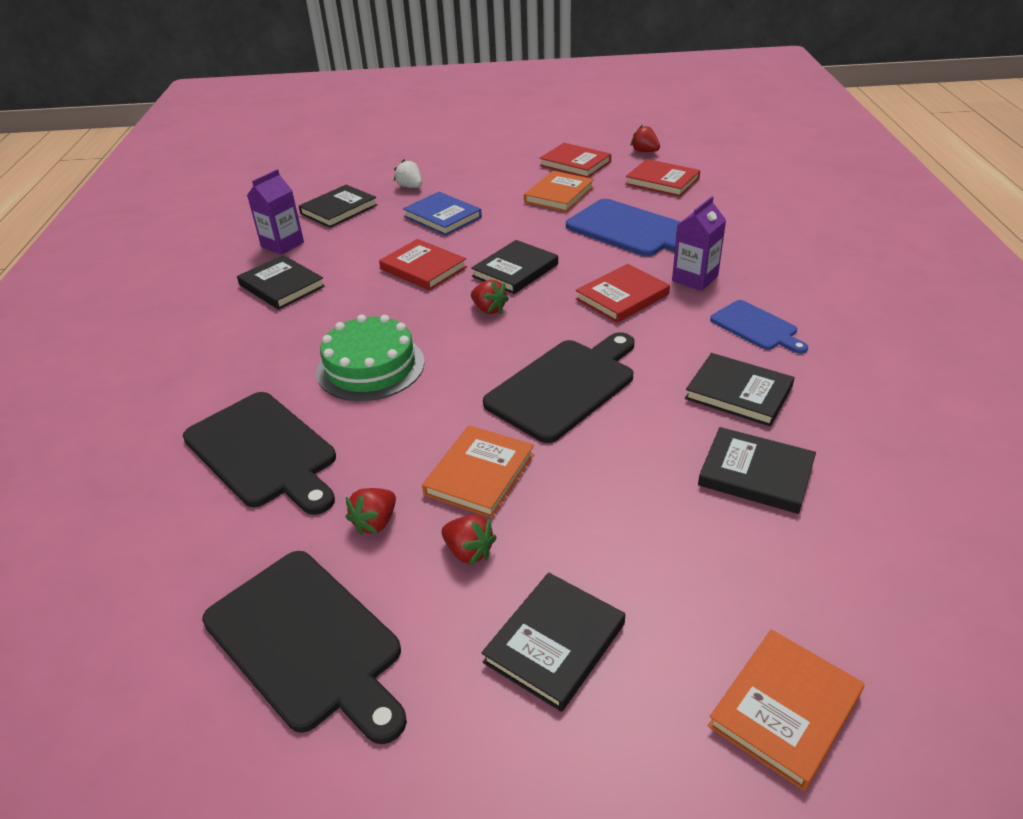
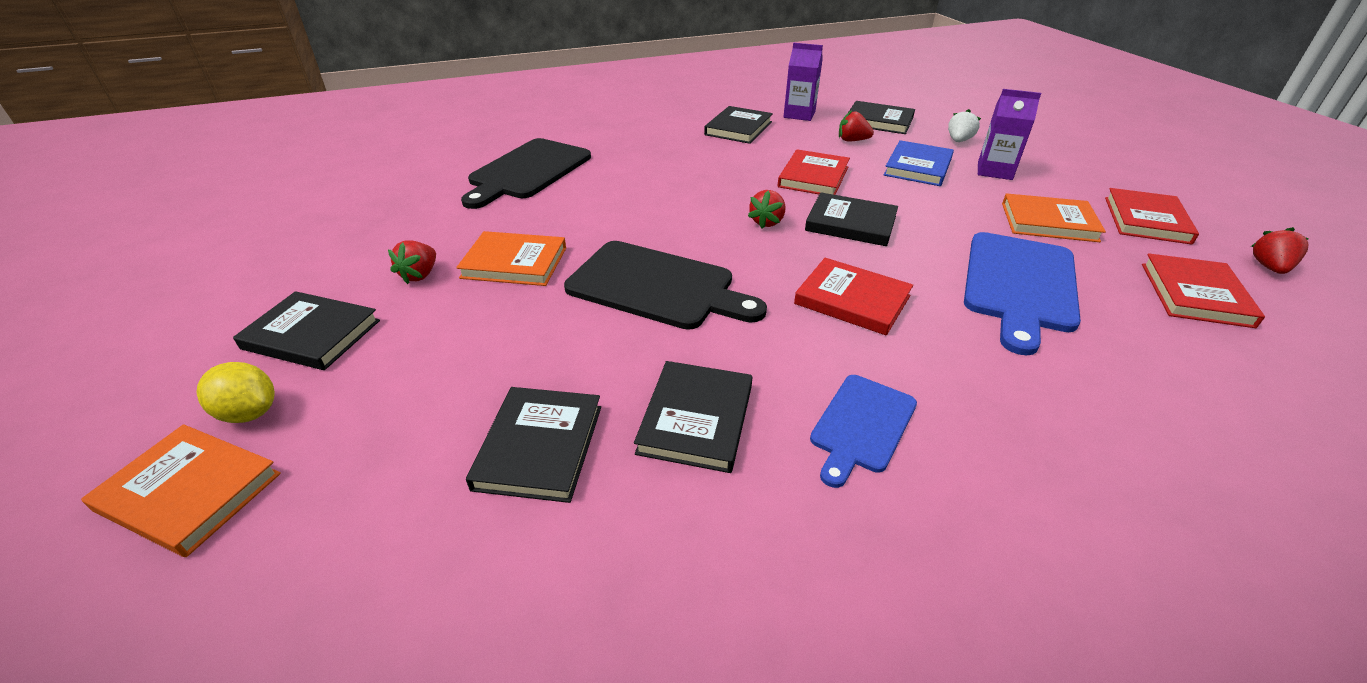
camera: 70 degrees right, 0 degrees up
(307, 642) = (338, 230): black cutting board -> none
(370, 366) = (645, 186): green cake -> none
(375, 522) = (454, 229): red strawberry -> red strawberry (852, 140)
(679, 680) = (249, 413): none -> yellow lemon
(695, 278) = (944, 354): purple carton -> purple carton (994, 171)

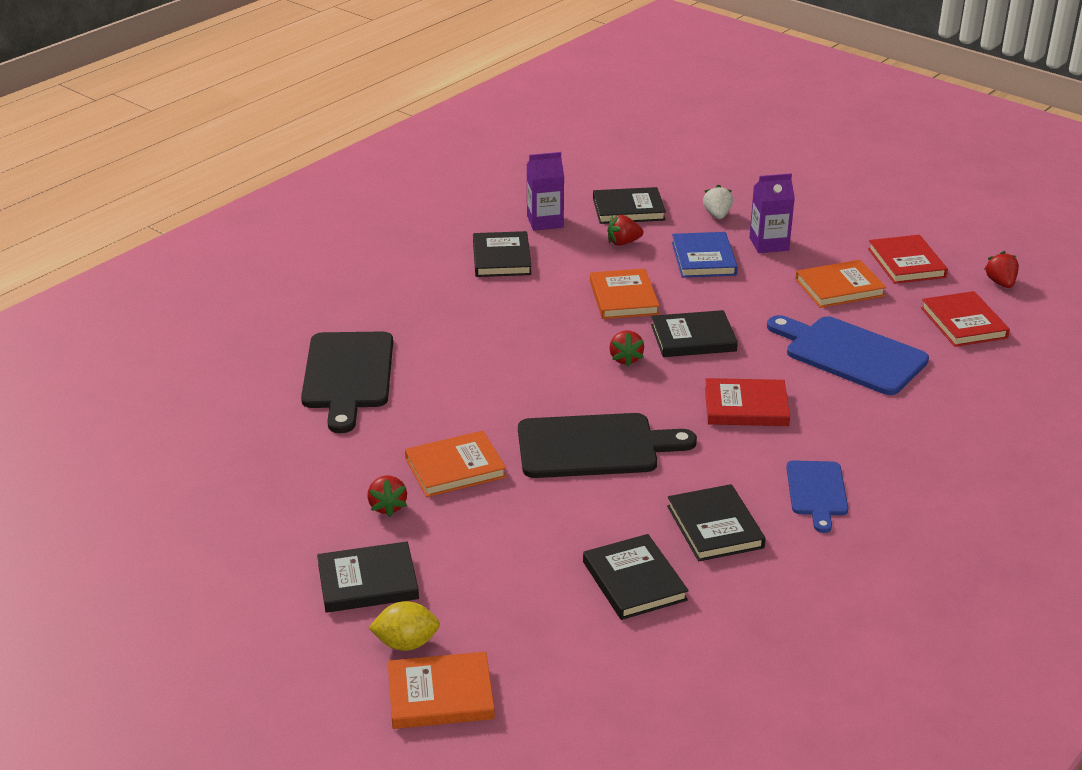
camera: 30 degrees left, 5 degrees down
(813, 177) = (623, 298): red book -> orange book
(1019, 285) = (850, 354): blue cutting board -> blue cutting board turned 135 degrees clockwise

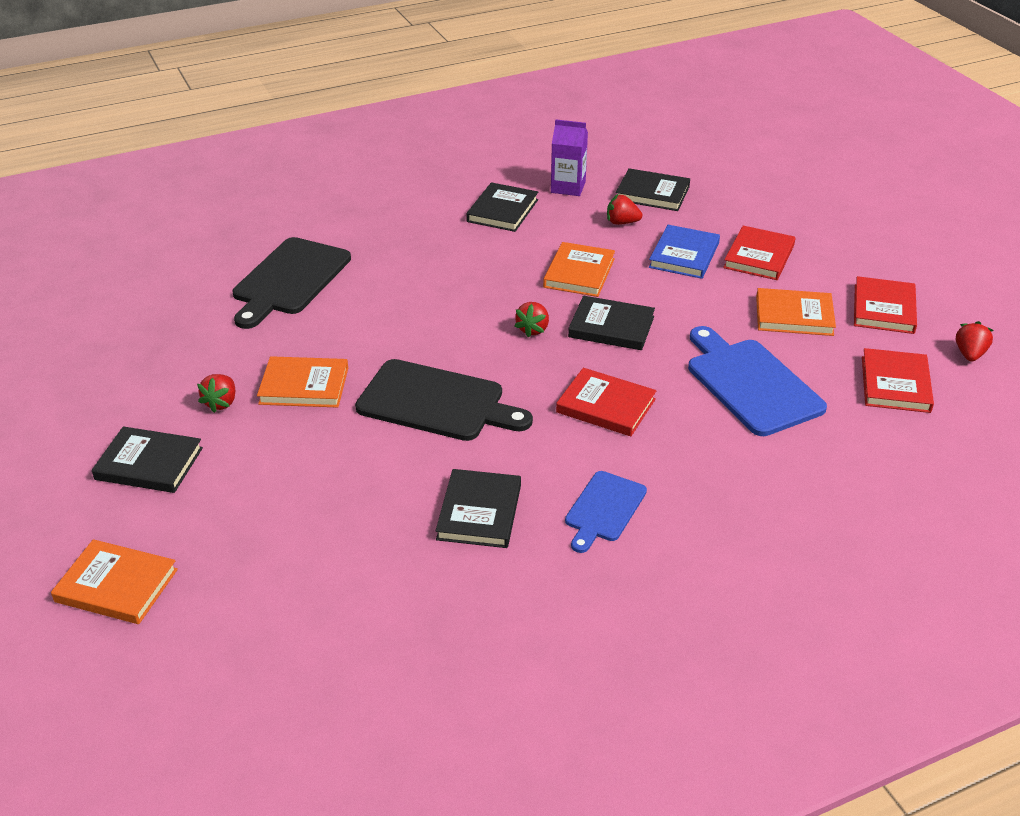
camera: 25 degrees right, 5 degrees up
(406, 643) = (130, 529): yellow lemon -> none
(634, 581) = (364, 539): black book -> none
(717, 215) = (731, 218): white strawberry -> none
(769, 244) = (759, 256): purple carton -> red book

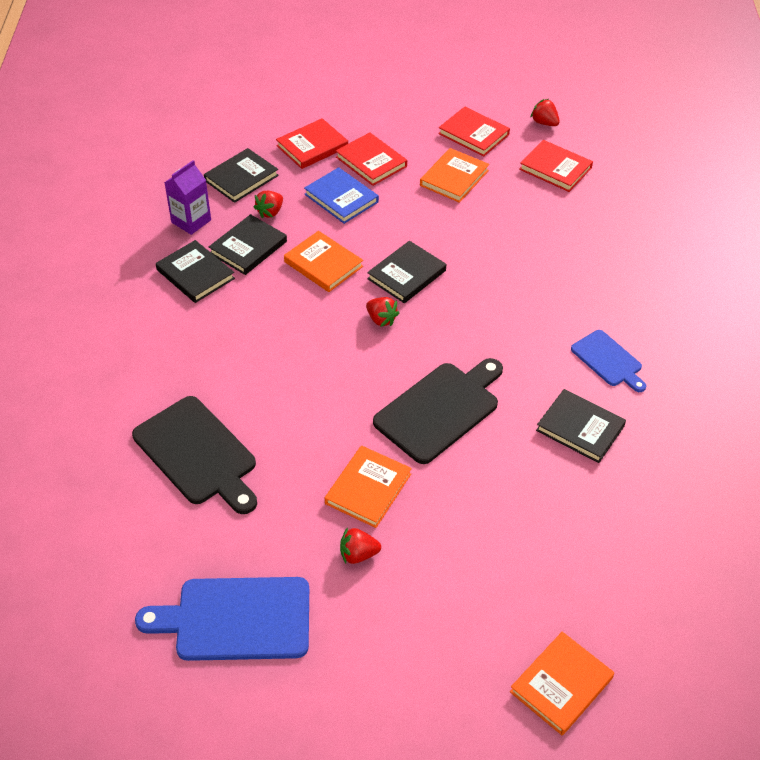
camera: 65 degrees left, 10 degrees up
(149, 463) = (415, 628): black book -> black book (248, 247)
(221, 403) = (358, 554): red strawberry -> red strawberry turned 135 degrees clockwise
(606, 406) = (499, 315): red book -> red book (312, 146)
(750, 383) = (516, 233): blue cutting board -> blue cutting board (236, 619)

